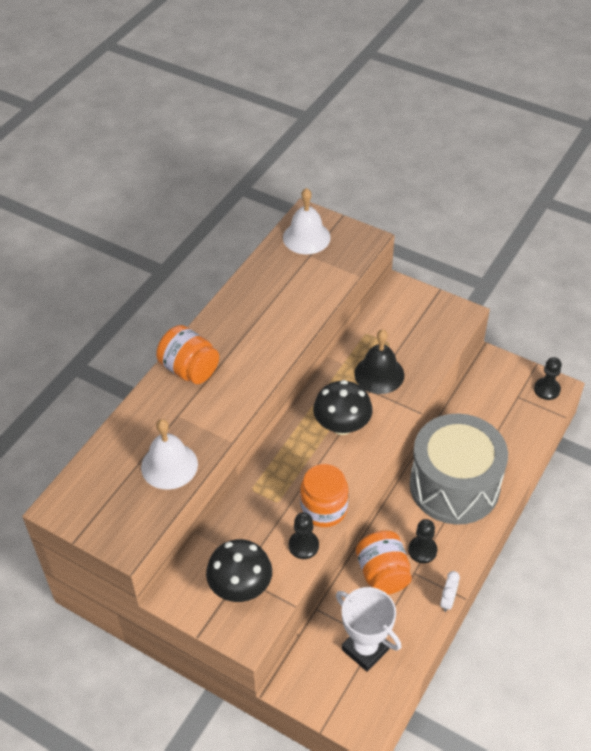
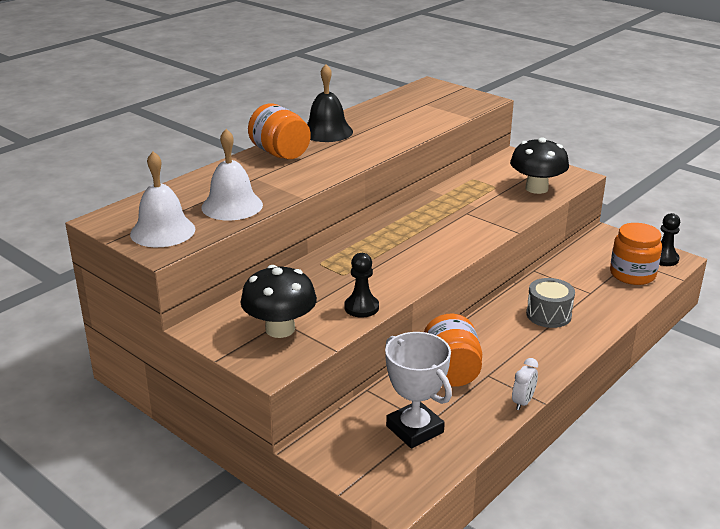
camera: 10 degrees right, 20 degrees down
(306, 237) = (425, 94): white bell -> white bell (162, 231)
(324, 509) = (392, 284): orange jar -> orange jar (632, 274)
(342, 425) = (430, 232): black mushroom -> black mushroom (536, 188)
(379, 374) = (479, 204): black bell -> black bell (327, 131)
(422, 550) = (501, 359): black pawn -> none
(454, 485) = (548, 315): grey drum -> grey drum, size x0.44

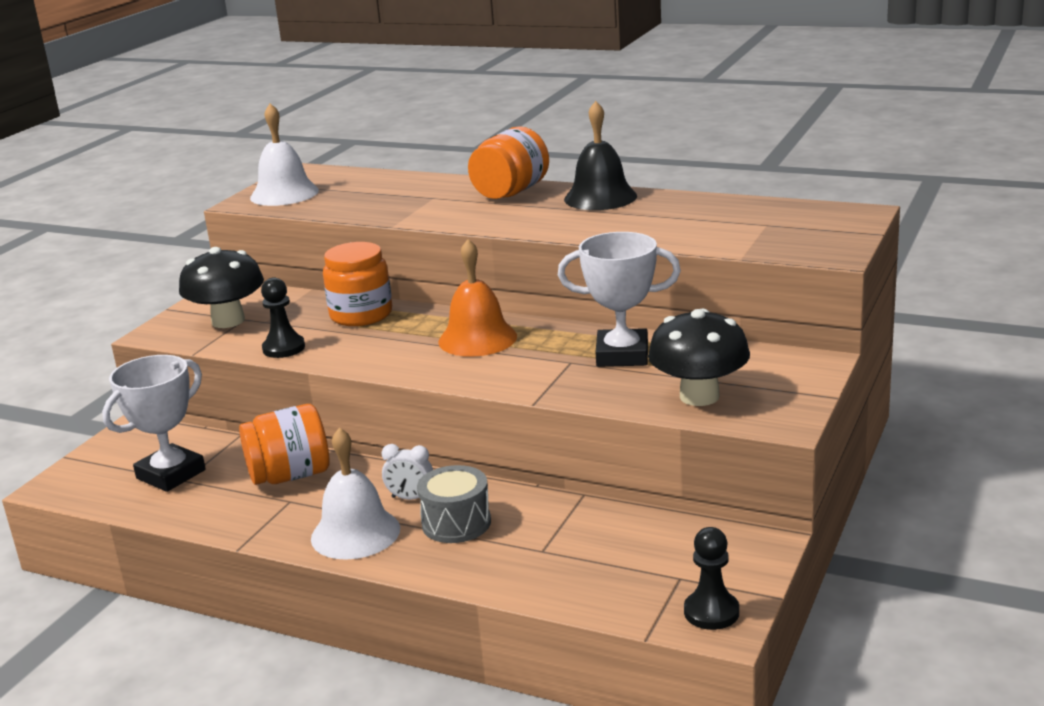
camera: 75 degrees right, 5 degrees down
(232, 206) = (355, 204): white bell -> white bell (355, 533)
(408, 235) = (477, 339): none -> orange bell
(469, 197) = (622, 355): none -> white trophy
(523, 402) = (235, 533): white clock -> white clock (410, 498)
(632, 274) = (628, 584): orange jar -> orange jar (361, 315)

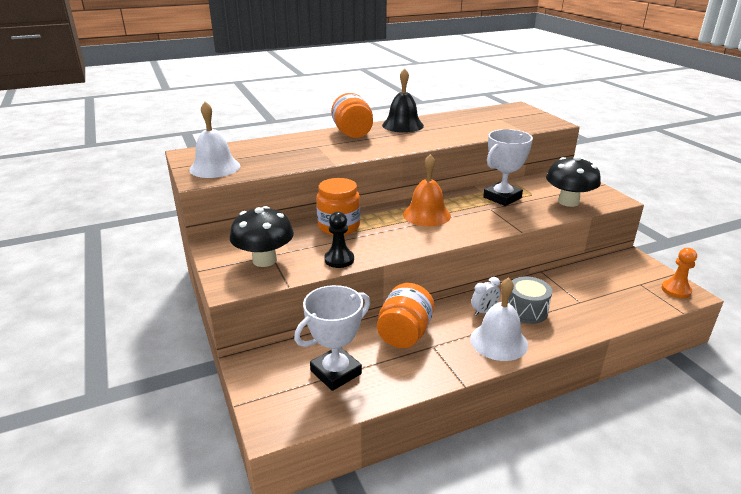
camera: 50 degrees left, 5 degrees up
(171, 474) = (336, 372): white trophy -> white trophy turned 60 degrees clockwise
(711, 612) = (676, 290): black pawn -> orange pawn

